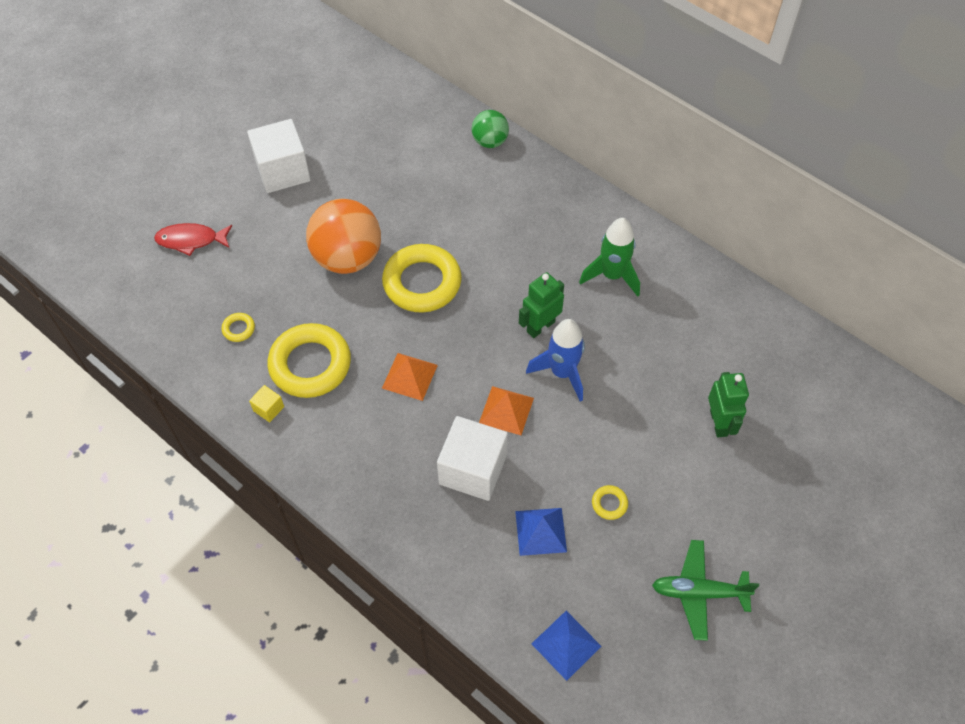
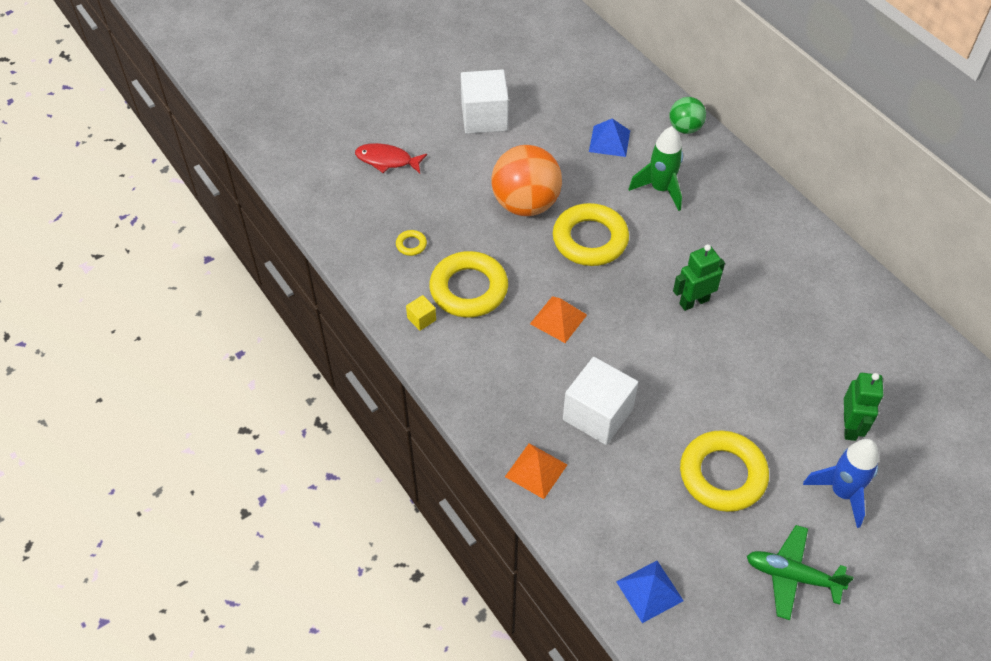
camera: 15 degrees right, 5 degrees down
(506, 410) = (642, 369): orange pyramid -> orange pyramid (536, 470)
(540, 531) = (649, 484): blue pyramid -> blue pyramid (609, 141)
(562, 372) = (705, 347): blue rocket -> blue rocket (842, 492)
(609, 504) = (722, 475): yellow ring -> yellow ring, size x2.45
(612, 275) = (775, 270): green rocket -> green rocket (660, 189)

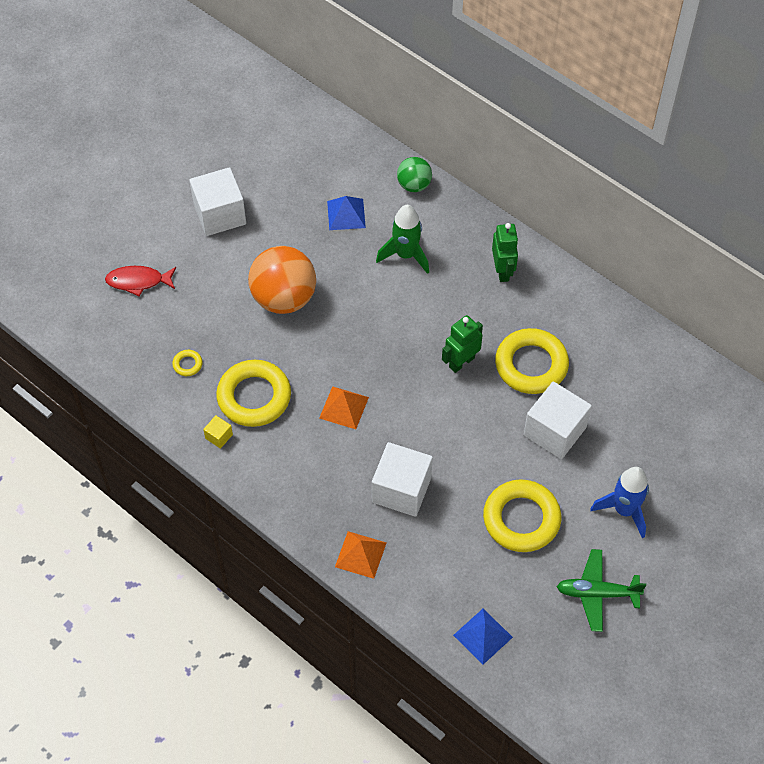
camera: 15 degrees left, 5 degrees up
(590, 239) = (353, 321): yellow ring -> yellow ring (531, 365)
(780, 392) = (555, 431): none -> white cube
(850, 426) = (620, 449): green robot -> green robot (503, 271)

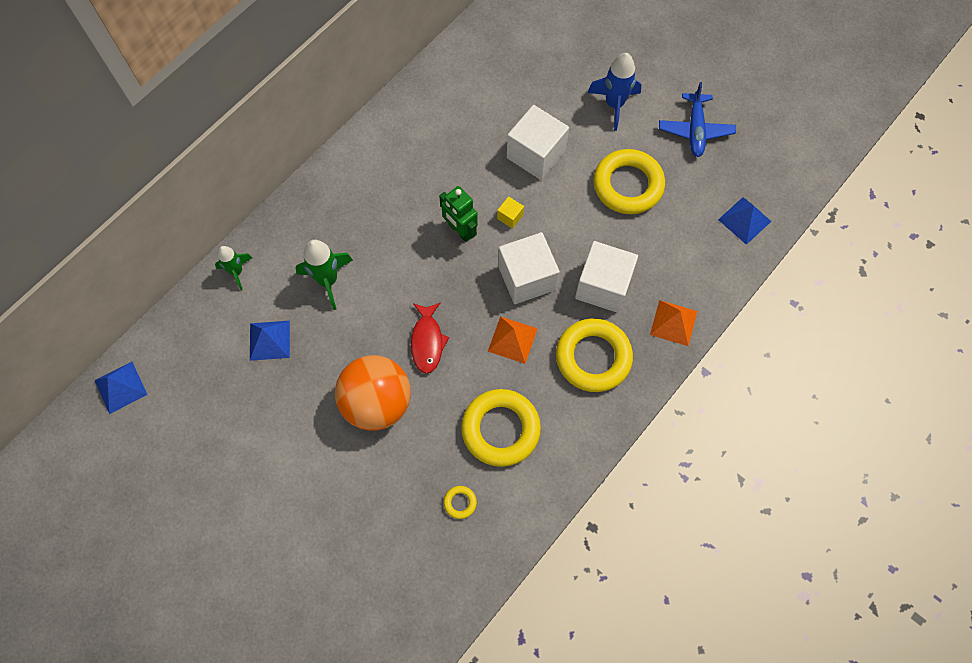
camera: 90 degrees left, 10 degrees up
(138, 281) = (346, 567): red fish -> red fish (427, 341)
(219, 436) = (549, 464): yellow cube -> yellow cube (510, 217)
(220, 214) = (257, 478): white cube -> white cube (527, 278)
(305, 114) = (120, 387): none -> blue pyramid
(414, 185) = (237, 271): green ball -> green rocket
(503, 271) = (353, 191): green robot -> none
(531, 365) = (464, 170): yellow ring -> yellow ring (593, 357)
(597, 593) = (695, 130): green plane -> blue plane

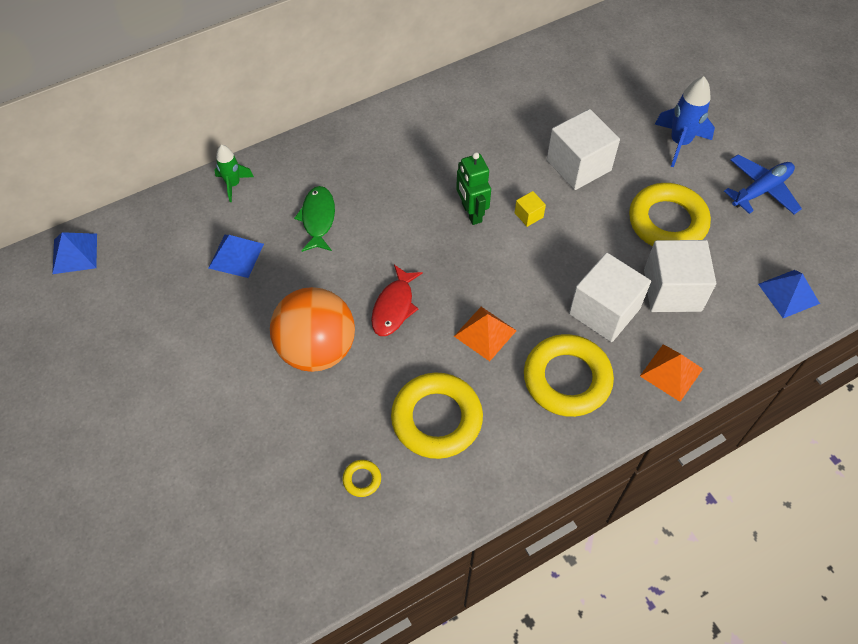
camera: 20 degrees right, 10 degrees down
(328, 280) = (318, 219): green rocket -> green fish
(527, 278) = (524, 278): white cube -> white cube (672, 290)
(695, 130) = (761, 190): blue plane -> blue plane turned 150 degrees counterclockwise

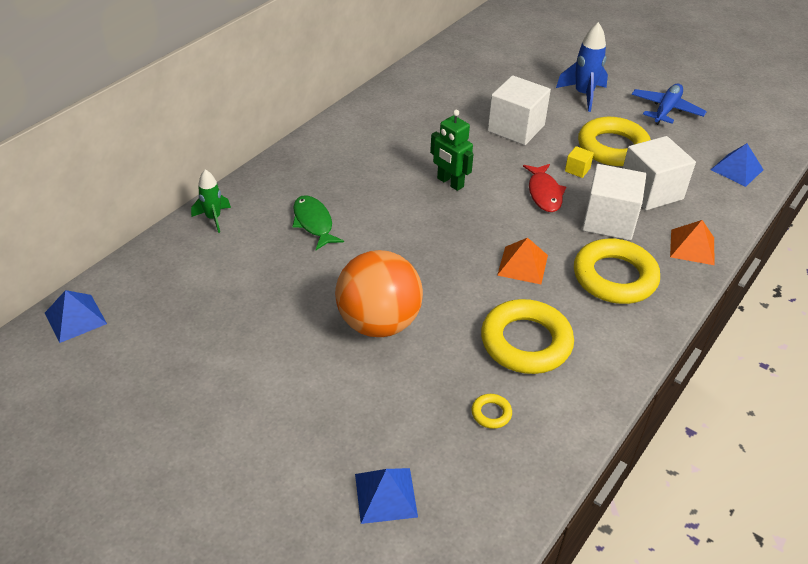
camera: 25 degrees left, 15 degrees down
(236, 256) = (251, 272): blue pyramid -> blue pyramid (386, 495)
(394, 307) = (429, 269): red fish -> red fish (544, 193)
(528, 215) = (499, 171): yellow cube -> yellow cube (577, 170)

